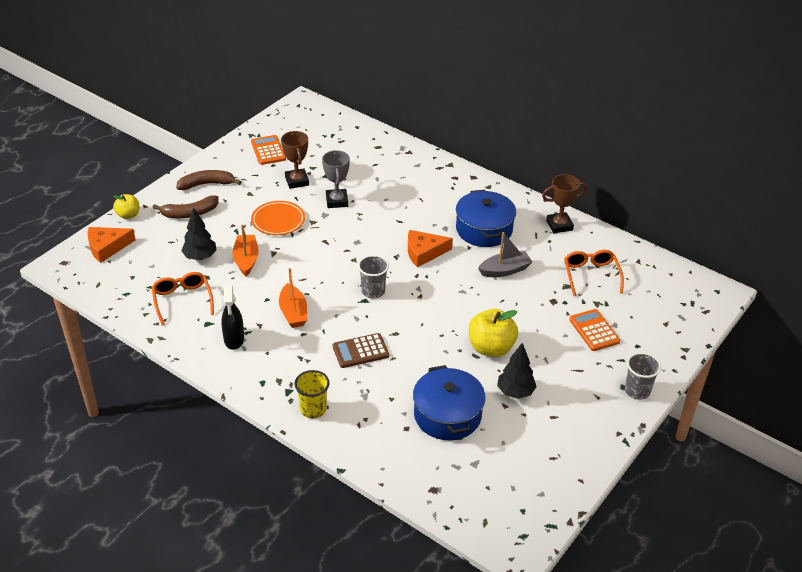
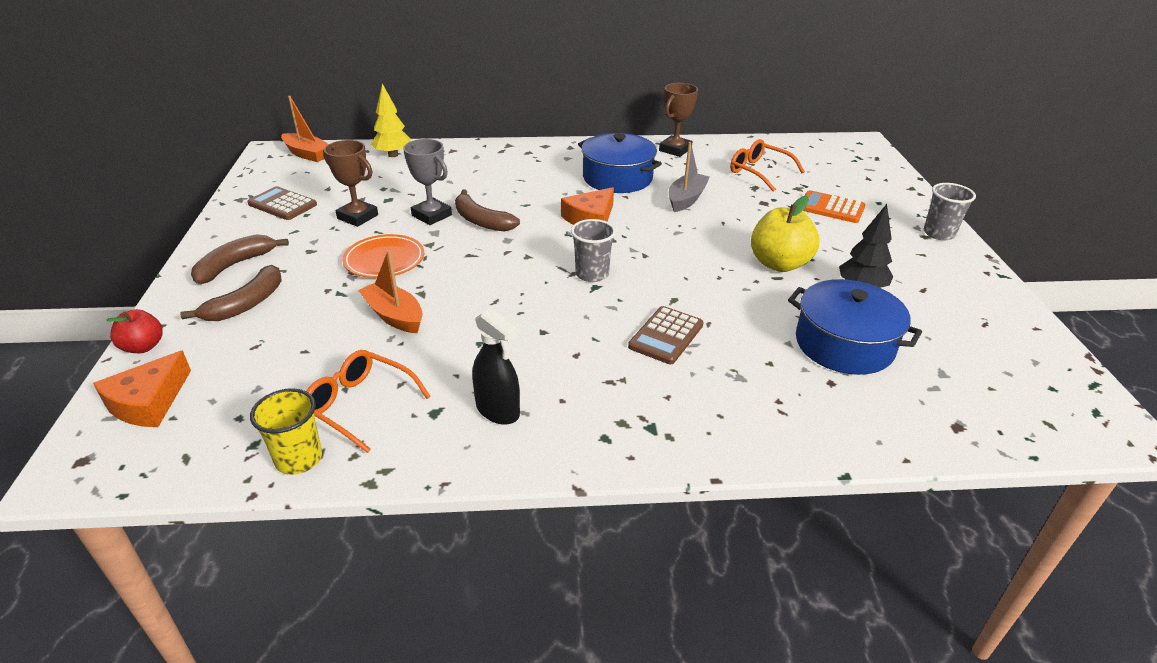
camera: 40 degrees left, 5 degrees down
(128, 215) = (143, 347): yellow apple -> red apple
(200, 257) = (323, 343): black tree -> none
(268, 151) = (282, 204): orange calculator -> brown calculator
(293, 312) = (532, 339): orange boat -> orange boat (307, 154)
(313, 409) = (710, 429): yellow cup -> yellow cup (299, 459)
(359, 220) = (481, 221): none -> brown banana
(368, 138) = (393, 155): none -> yellow tree

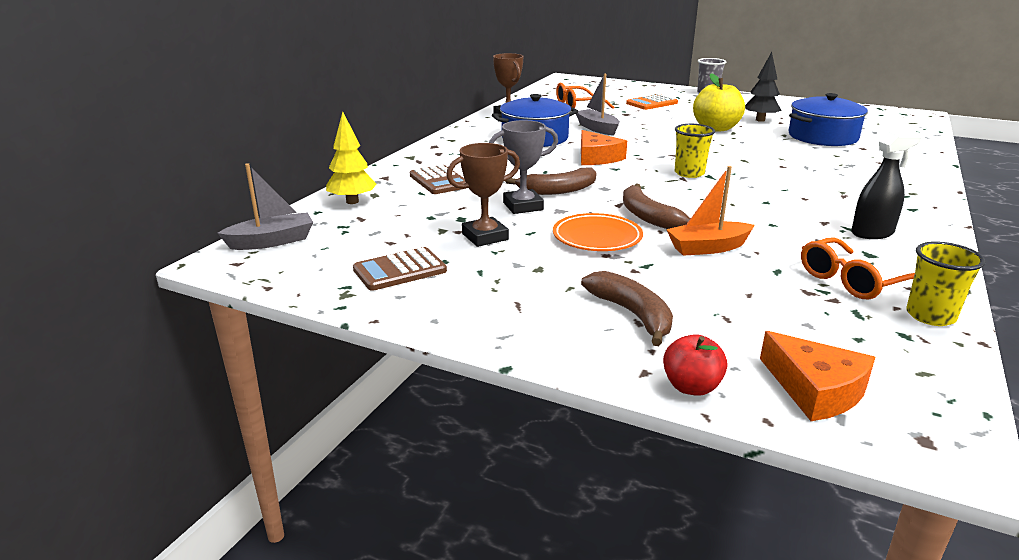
camera: 60 degrees left, 10 degrees down
(235, 265) = (531, 313): brown banana -> brown banana (647, 216)
(307, 154) = (272, 241): orange boat -> grey boat
(592, 274) = (689, 173): grey cup -> yellow cup
(666, 336) = (792, 171): brown calculator -> brown calculator (439, 181)

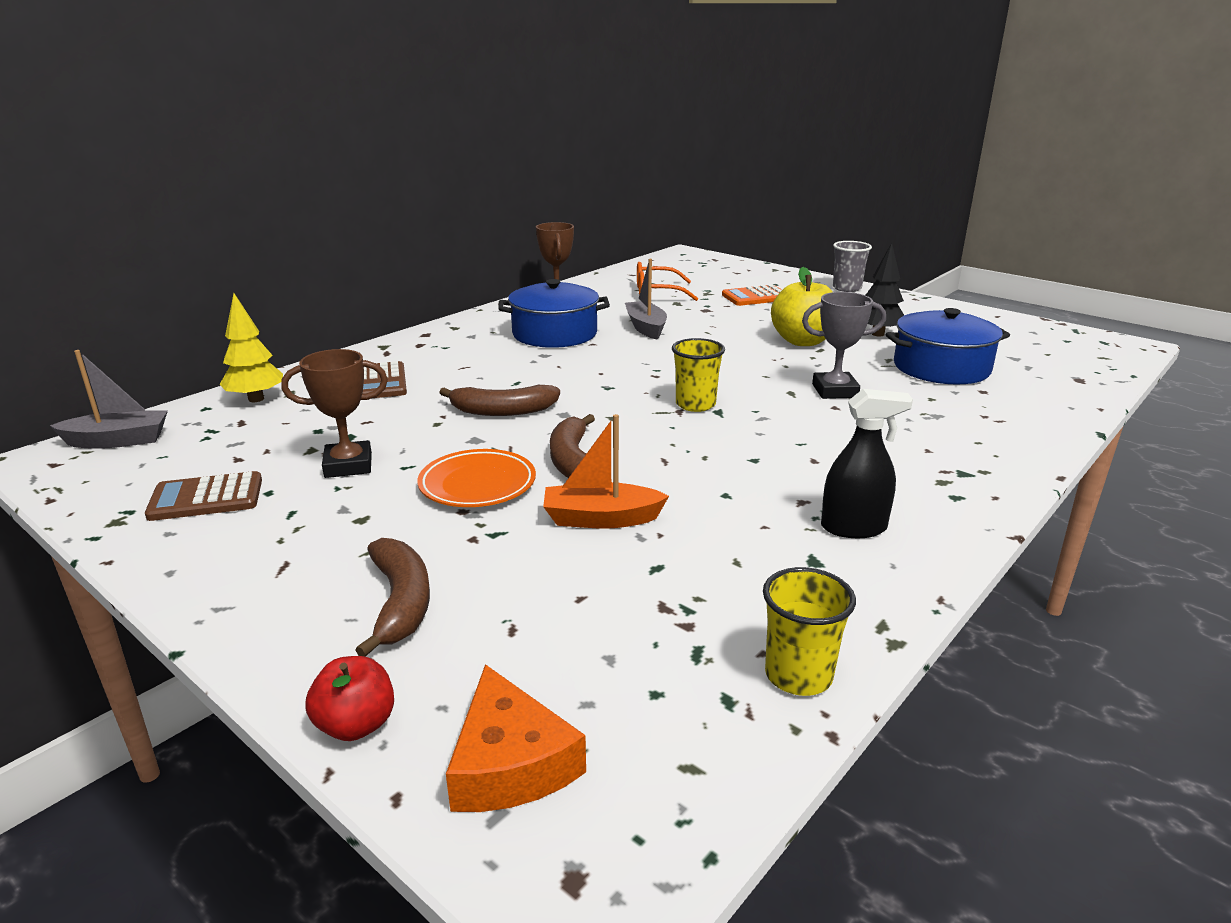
camera: 15 degrees right, 0 degrees up
(523, 206) = (437, 428): grey trophy -> grey trophy (835, 391)
(597, 157) = (601, 369): orange cheese -> none
(851, 280) = (743, 599): orange glasses -> none

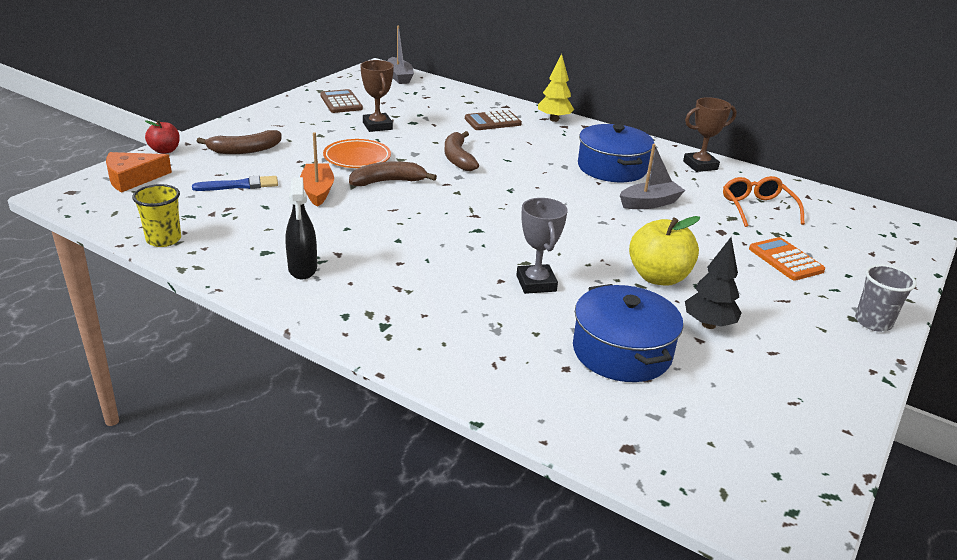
camera: 80 degrees right, 5 degrees up
(256, 399) = (457, 95): yellow tree -> yellow tree (554, 119)
(569, 599) = (240, 185): none -> blue brush
(695, 404) = (487, 221): yellow cup -> none

